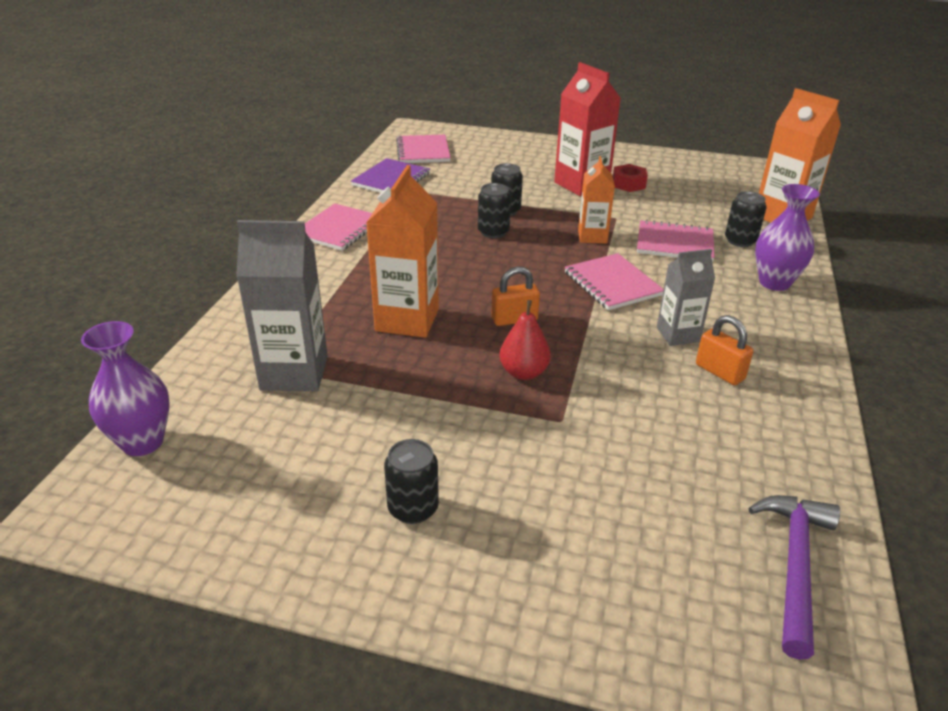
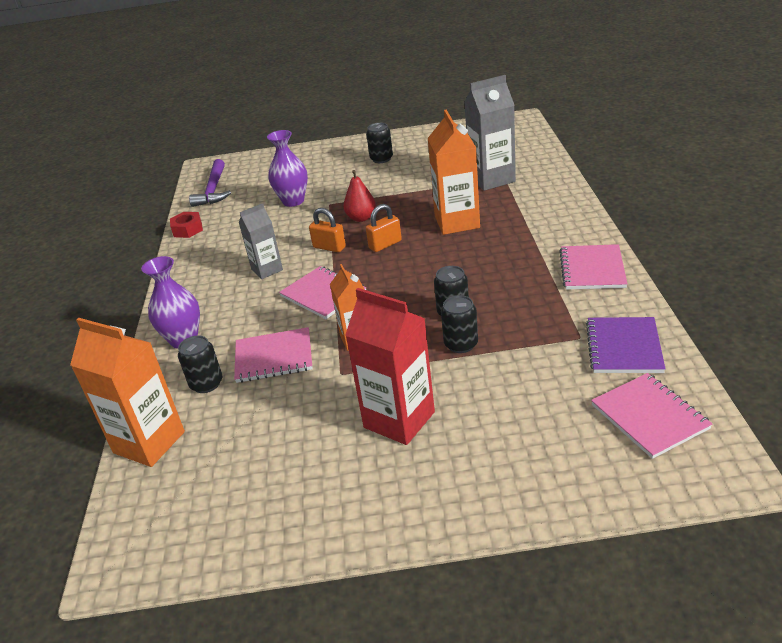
camera: 165 degrees right, 0 degrees up
(142, 442) = (525, 140): purple vase -> purple vase (293, 201)
(628, 184) = (340, 443): red nut -> red nut (188, 229)
(719, 372) = (239, 254): orange padlock -> orange padlock (329, 247)

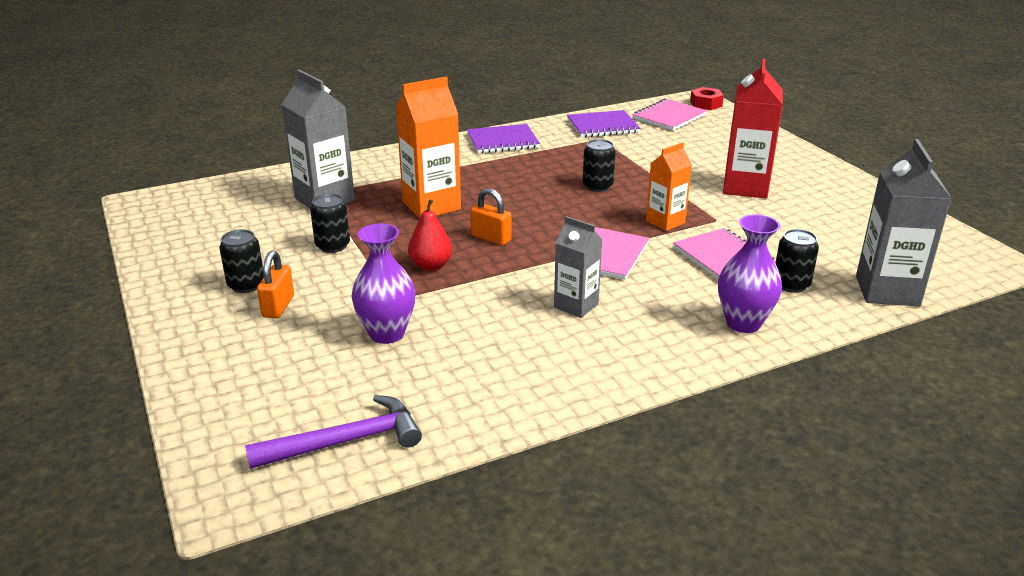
camera: 115 degrees left, 5 degrees down
(149, 442) = (887, 291): orange carton -> grey carton
(188, 229) = (496, 420): red nut -> red nut (706, 104)
(329, 247) = (508, 273): orange padlock -> orange padlock (278, 306)
(461, 344) = (639, 177): black can -> black can (332, 246)
(592, 269) = (502, 141): pink notebook -> purple notebook

